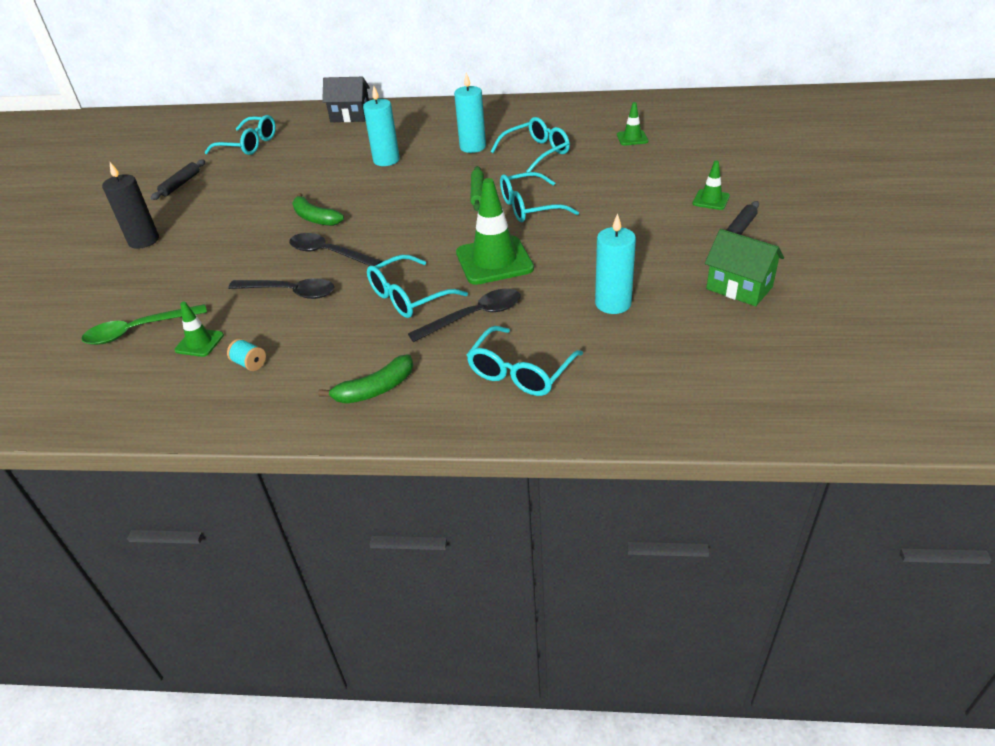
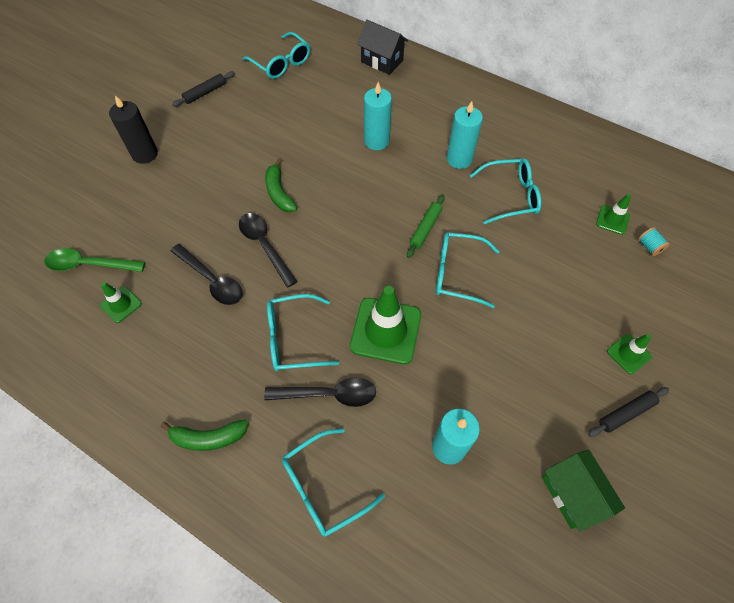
camera: 25 degrees right, 20 degrees up
(249, 364) = (141, 351): turquoise spool -> turquoise spool (649, 246)

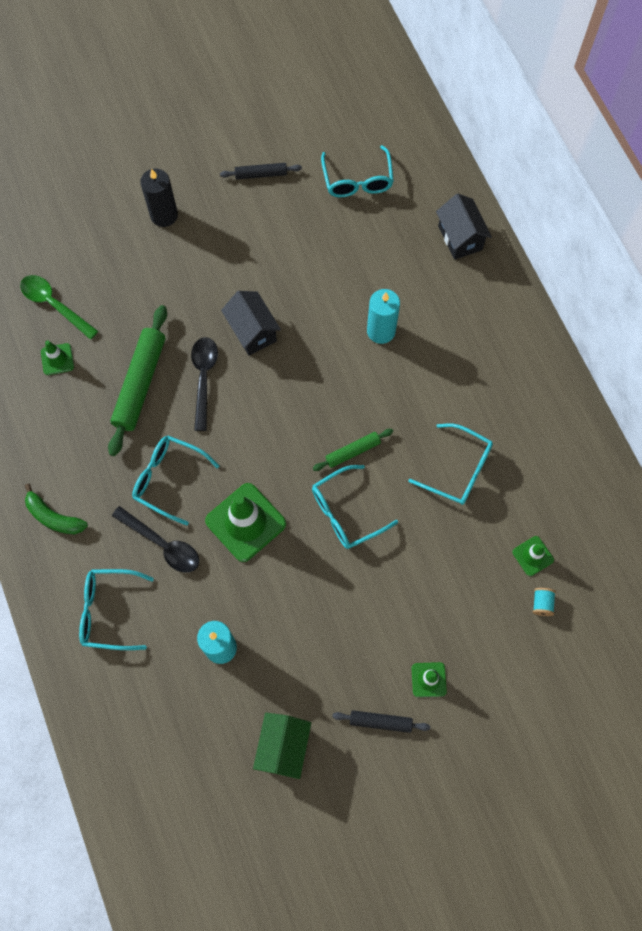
camera: 35 degrees right, 10 degrees up
(212, 280) = (140, 383): black spoon -> green rolling pin
(279, 193) = (252, 331): green banana -> black house
(458, 273) = (346, 512): turquoise glasses -> turquoise glasses turned 75 degrees counterclockwise
(459, 159) = (443, 400): turquoise candle -> none

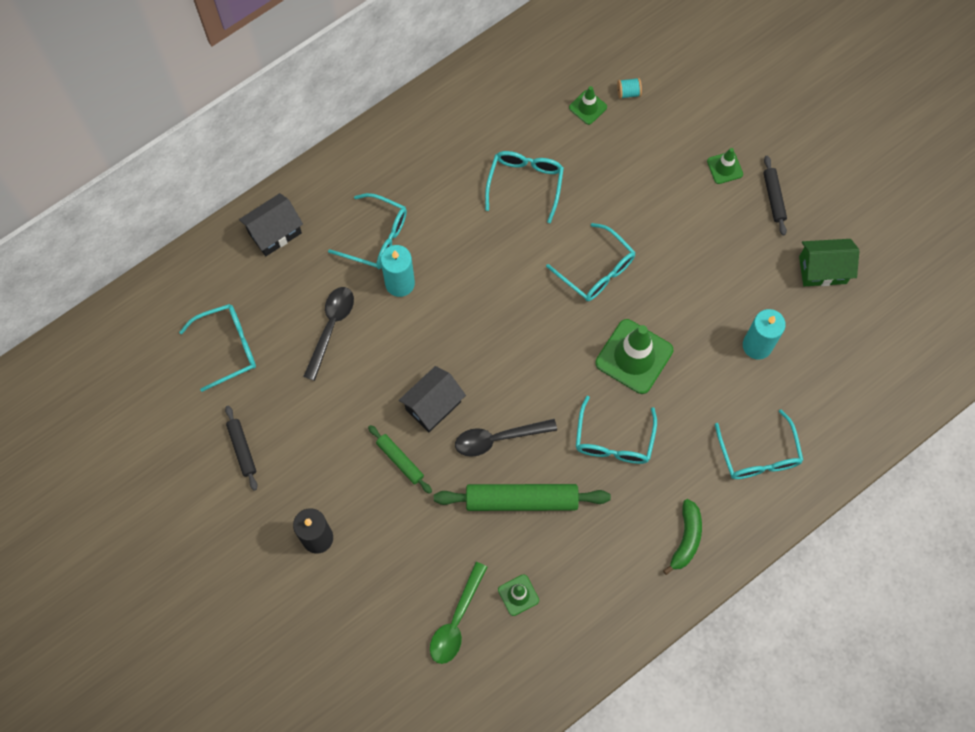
camera: 105 degrees left, 0 degrees up
(163, 544) = (679, 426): black spoon -> black spoon (331, 327)
(352, 451) = (534, 279): green rolling pin -> green rolling pin (400, 460)
(433, 321) = (376, 237): none -> turquoise glasses

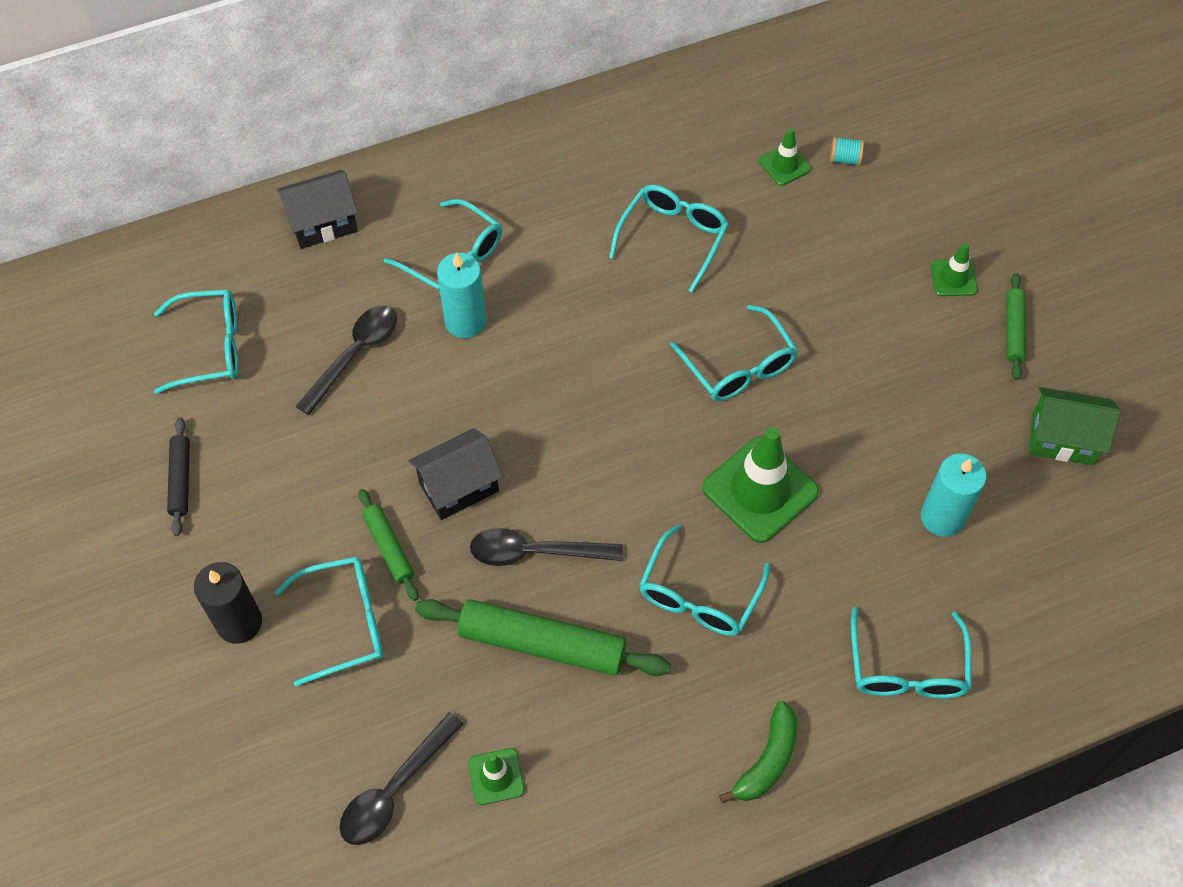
camera: 15 degrees right, 10 degrees down
(387, 520) = (344, 623): none -> turquoise glasses
(456, 621) = (394, 790): green spoon -> black spoon
(774, 197) = (1014, 330): black rolling pin -> green rolling pin

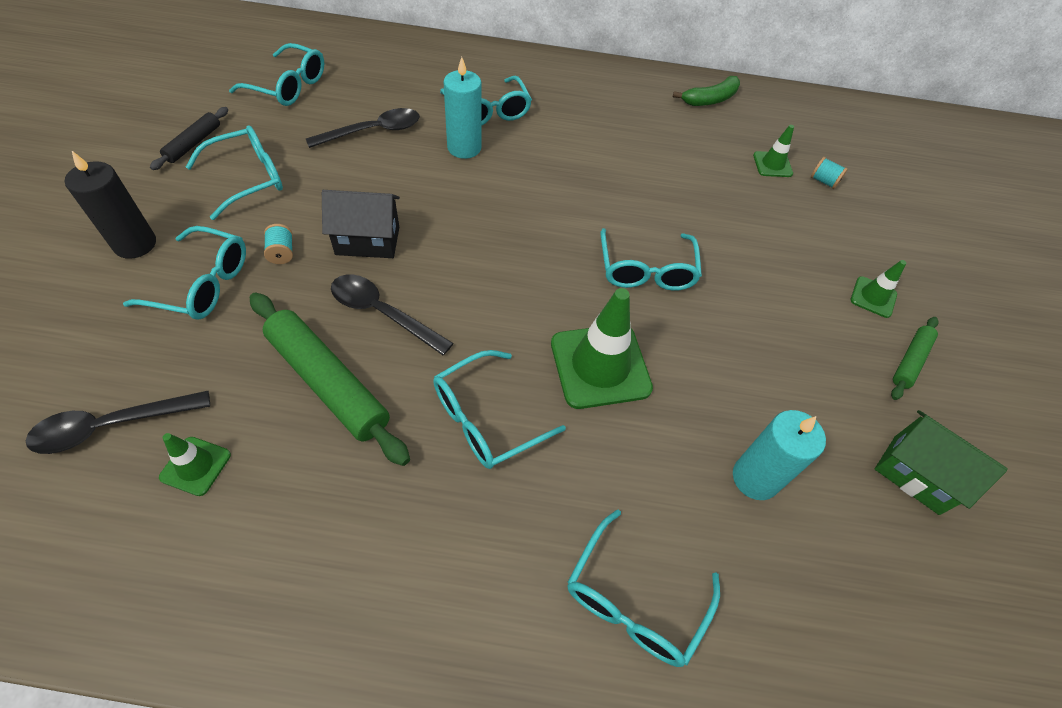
camera: 25 degrees right, 5 degrees down
(323, 223) = (421, 58): black house -> none
(389, 548) = (282, 253): green rolling pin -> turquoise spool
(673, 238) = (654, 169): turquoise glasses -> turquoise glasses (248, 179)
(767, 760) = (435, 605): green banana -> green banana (710, 99)

